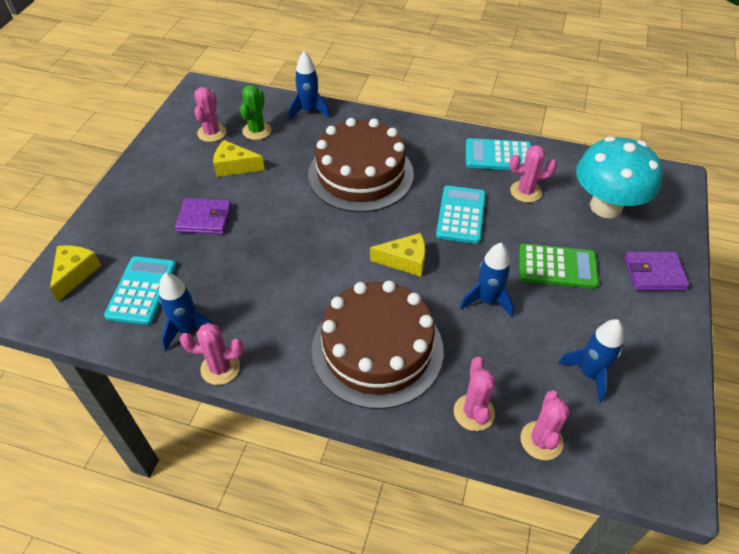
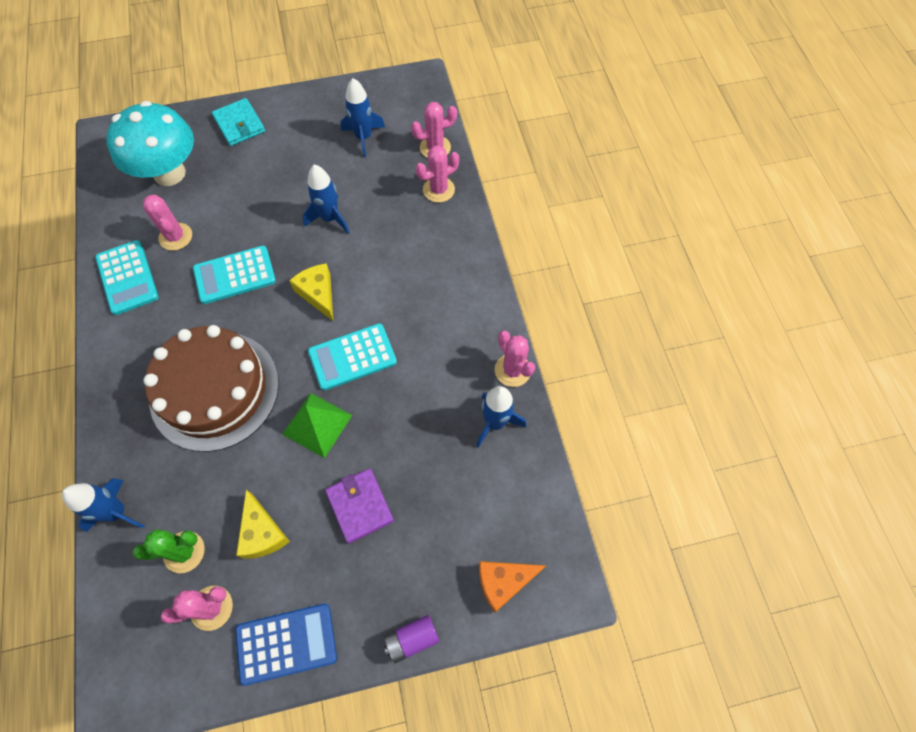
camera: 120 degrees left, 15 degrees up
(75, 274) = (503, 582): yellow cheese -> orange cheese
(98, 211) = (412, 639): none -> purple battery
(142, 290) = (482, 496): turquoise calculator -> turquoise calculator (352, 357)
(158, 156) = (286, 643): none -> blue calculator
(286, 218) = (317, 424): none -> green pyramid
(377, 349) = (423, 270): brown cake -> none
(557, 267) = (265, 185): green calculator -> none
(654, 273) = (239, 124): purple wallet -> turquoise wallet

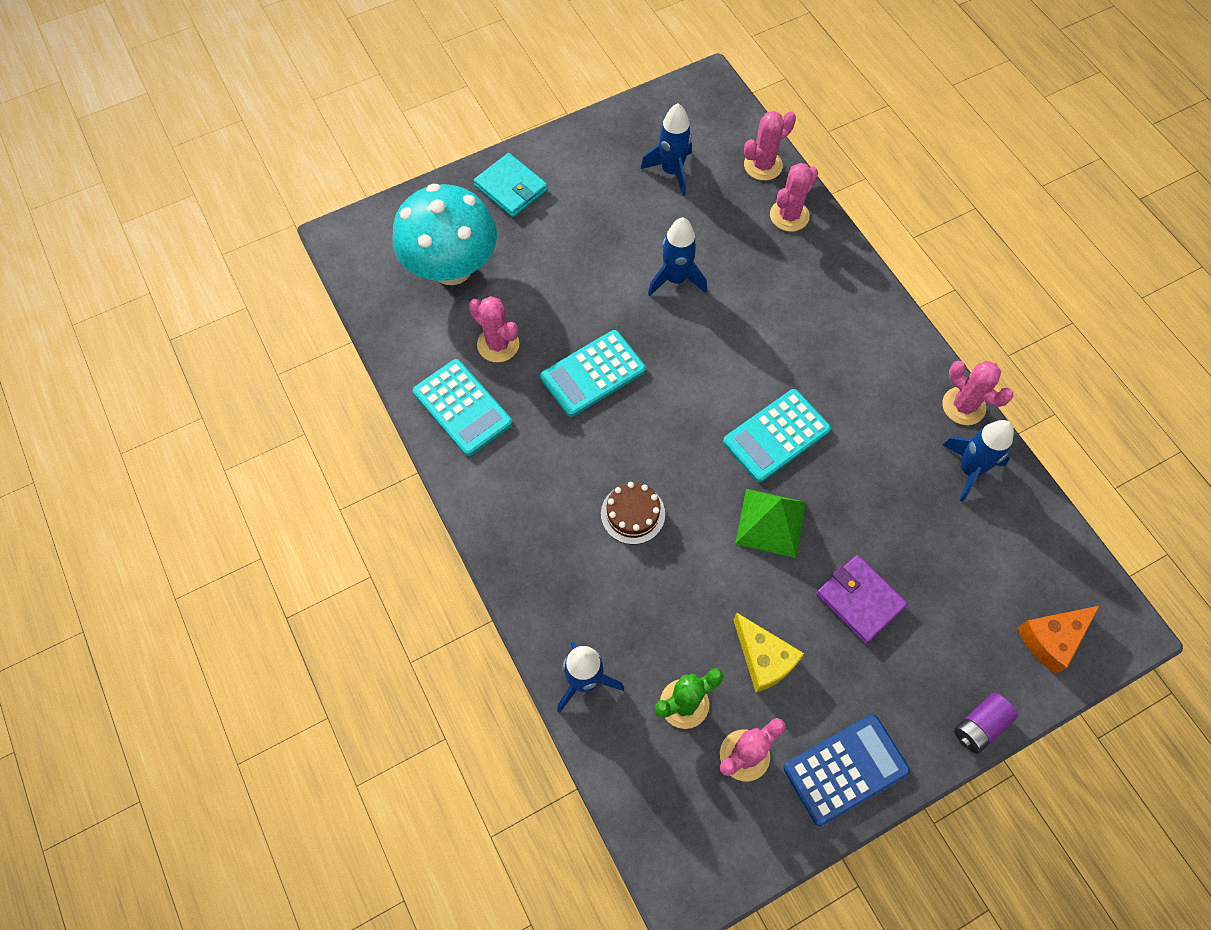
camera: 15 degrees left, 0 degrees up
(214, 390) = (633, 514): brown cake -> brown cake, size x0.41
(318, 294) = (703, 372): yellow cheese -> none

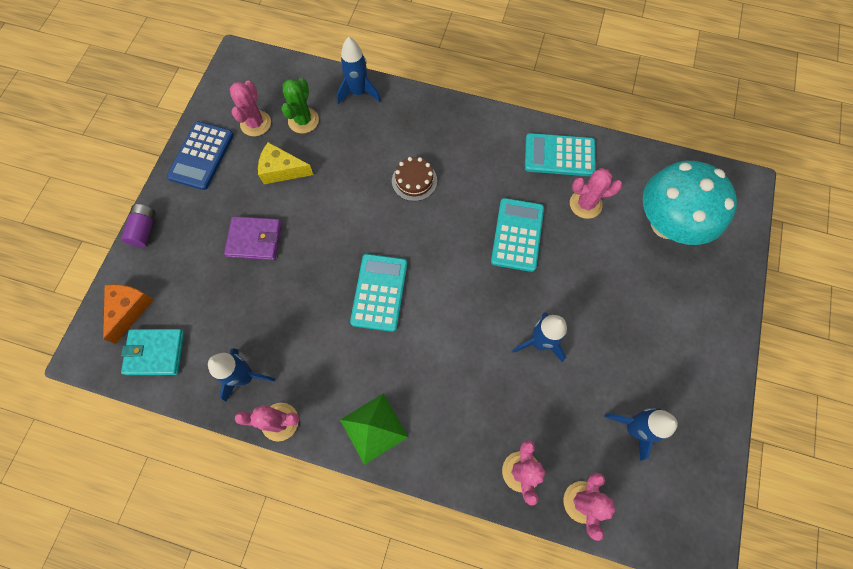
camera: 135 degrees right, 5 degrees up
(511, 188) = (707, 309): turquoise wallet -> turquoise wallet (155, 352)
(770, 522) = (337, 239): green pyramid -> green pyramid (373, 428)

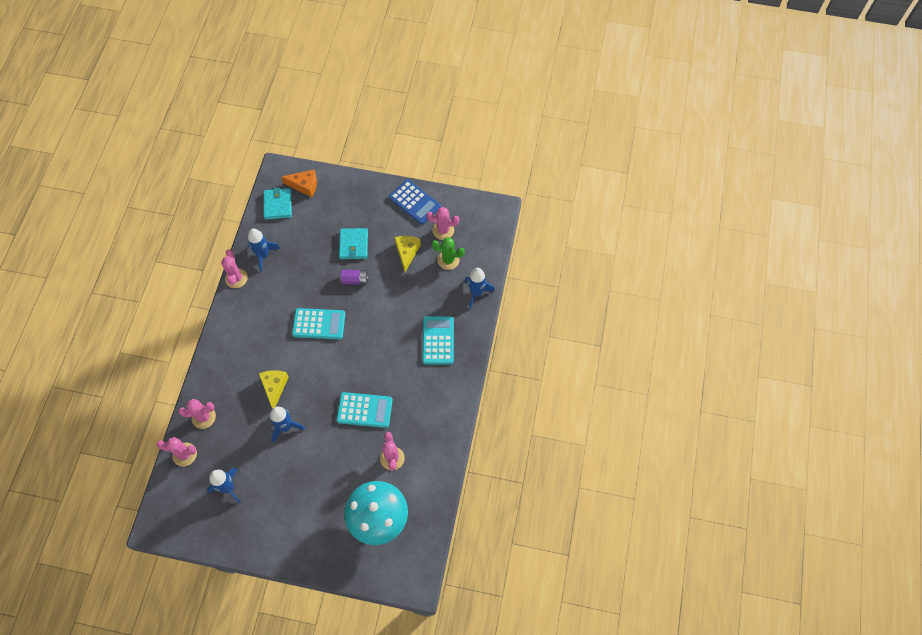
camera: 85 degrees right, 5 degrees down
(144, 229) = (358, 181): purple battery -> purple battery (355, 280)
(201, 156) = (414, 202): blue calculator -> blue calculator turned 150 degrees counterclockwise
(254, 239) = (354, 245): purple wallet -> turquoise wallet
(373, 428) = (231, 330): green pyramid -> none
(414, 180) = (404, 338): brown cake -> none
(476, 358) = (274, 387): none -> yellow cheese
(559, 155) = (433, 439): turquoise calculator -> turquoise calculator (438, 340)

